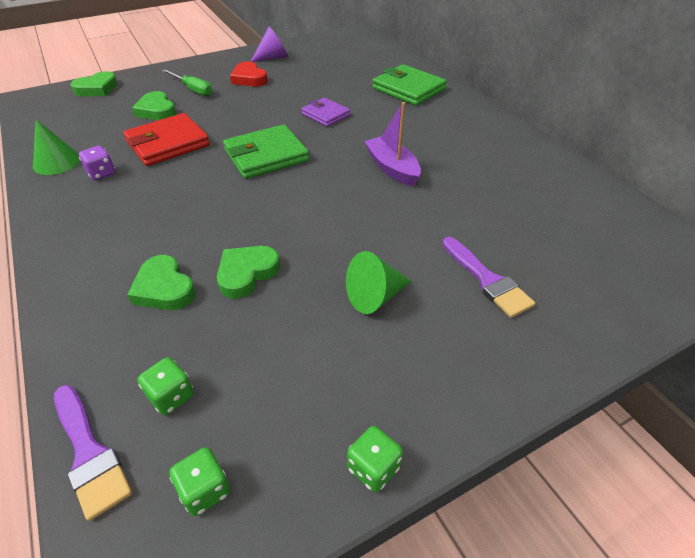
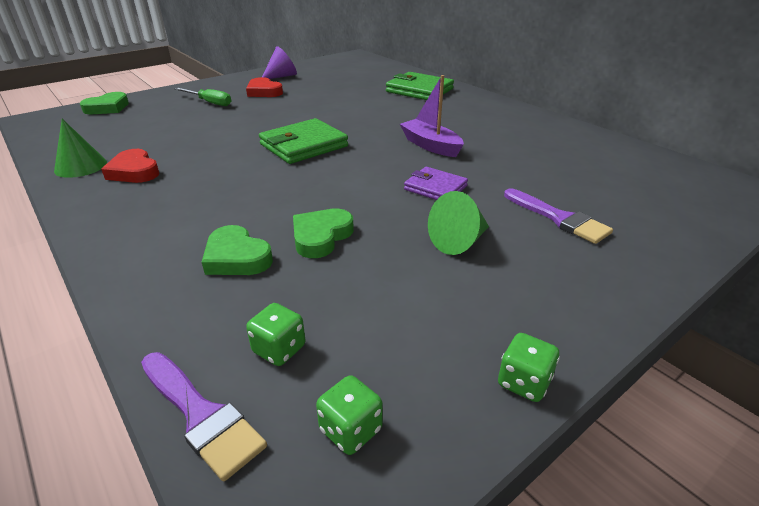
camera: 10 degrees left, 10 degrees down
(101, 173) = (134, 171): purple dice -> red heart
(156, 111) = (177, 120): green heart -> none
(168, 143) = (198, 143): red wallet -> none
(325, 115) = (349, 112): purple wallet -> purple wallet (435, 188)

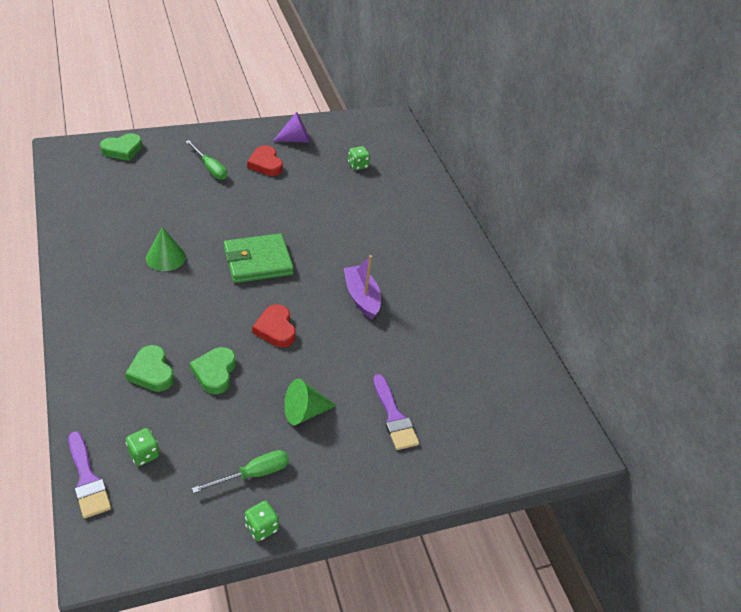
camera: 15 degrees right, 10 degrees up
(81, 166) = (81, 232): green cone -> green cone (165, 257)
(134, 171) = (117, 252): red heart -> red heart (275, 329)
(321, 236) = (215, 372): green heart -> green heart turned 45 degrees counterclockwise
(350, 430) = (155, 517): green dice -> green dice (358, 165)
(419, 90) = (412, 207): green wallet -> none
(435, 188) = (328, 351): purple wallet -> none
(454, 322) = (253, 474): none -> green screwdriver

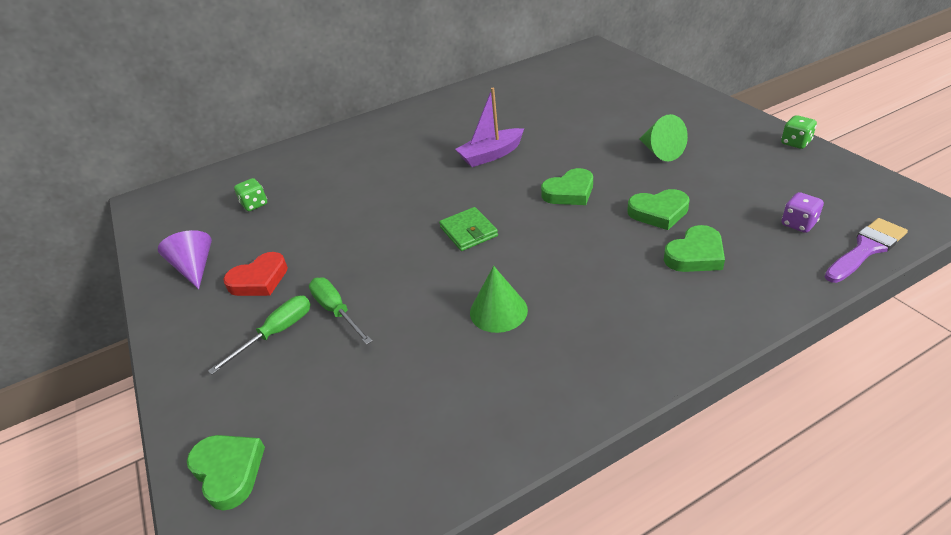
camera: 90 degrees left, 5 degrees down
(144, 454) = (798, 224): green dice -> purple dice
(253, 474) = (752, 159): green screwdriver -> green screwdriver (336, 311)
(258, 261) = (468, 232): green wallet -> green wallet, size x0.62
(275, 329) = (569, 192): red heart -> green heart
(394, 417) = (627, 112): purple brush -> none

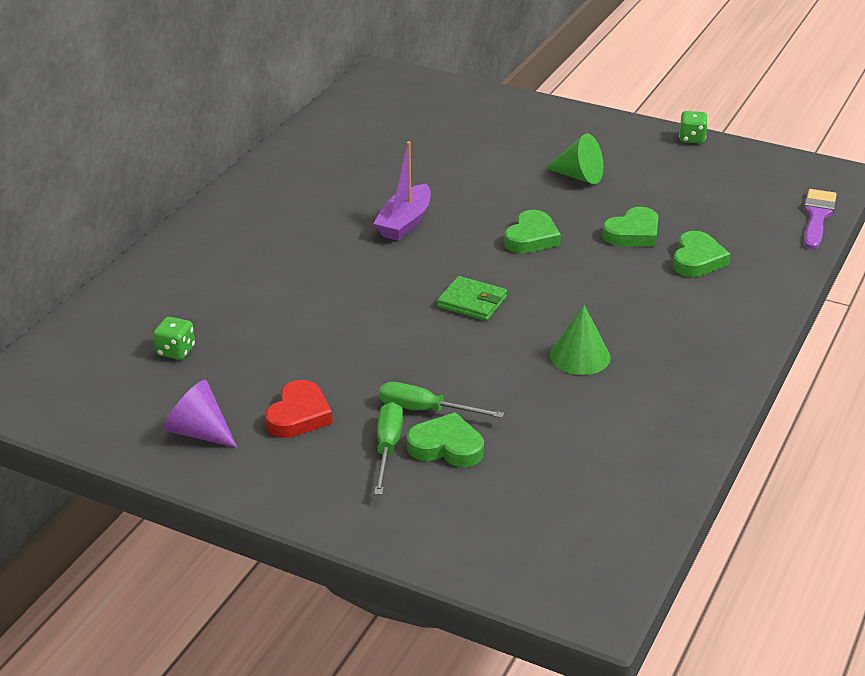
camera: 40 degrees left, 5 degrees down
(228, 471) = (490, 550): green heart -> green heart (446, 447)
(798, 224) = (754, 211): purple dice -> none

